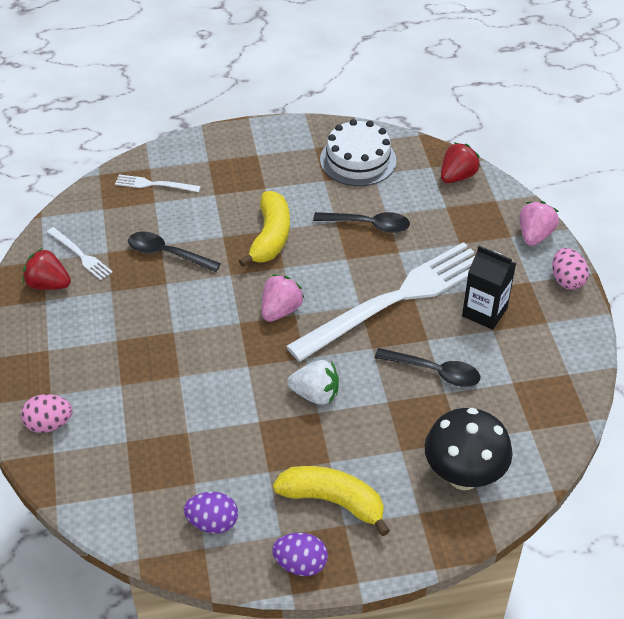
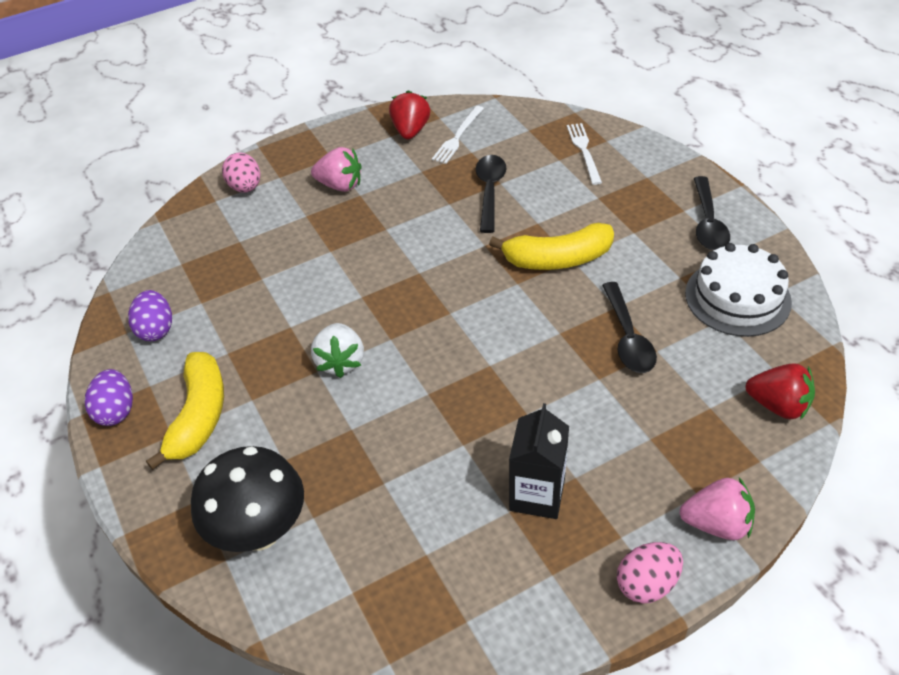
camera: 75 degrees right, 0 degrees up
(281, 310) = (451, 299): pink strawberry -> pink strawberry (340, 185)
(394, 300) = (513, 395): white fork -> none
(434, 372) = (413, 464): black spoon -> black spoon (708, 223)

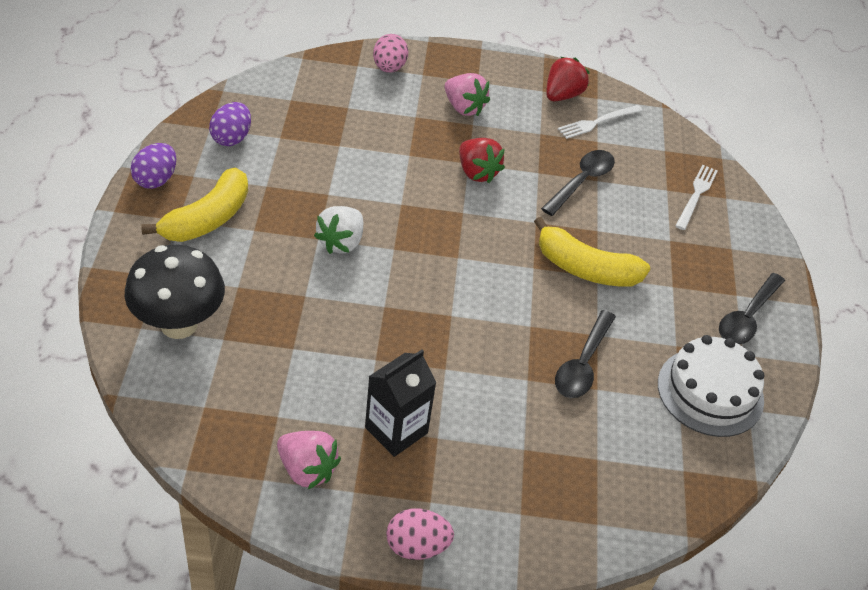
camera: 25 degrees right, 0 degrees up
(716, 524) = (513, 543): pink strawberry -> pink strawberry (307, 470)
(778, 405) = (656, 494): red strawberry -> red strawberry (477, 172)

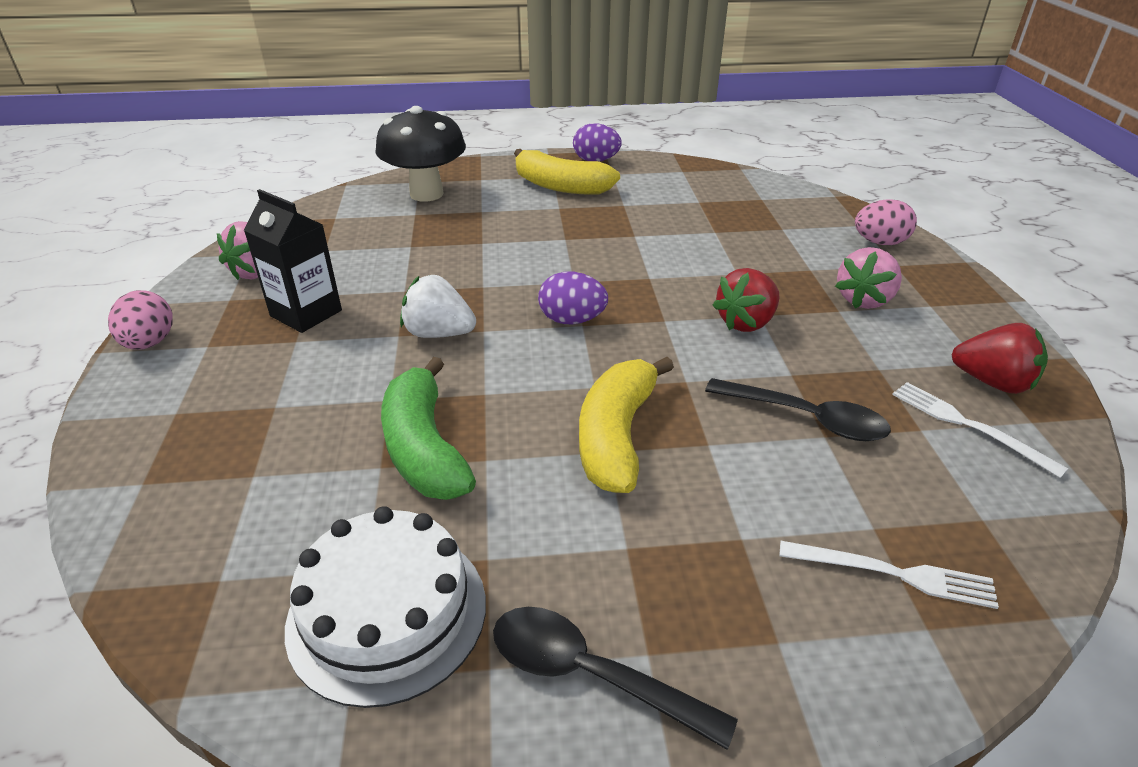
camera: 85 degrees right, 10 degrees down
(231, 138) = (677, 181): purple egg -> purple egg (572, 320)
(341, 242) = (566, 250): white strawberry -> white strawberry (439, 333)
(583, 364) = (424, 448): black spoon -> green banana

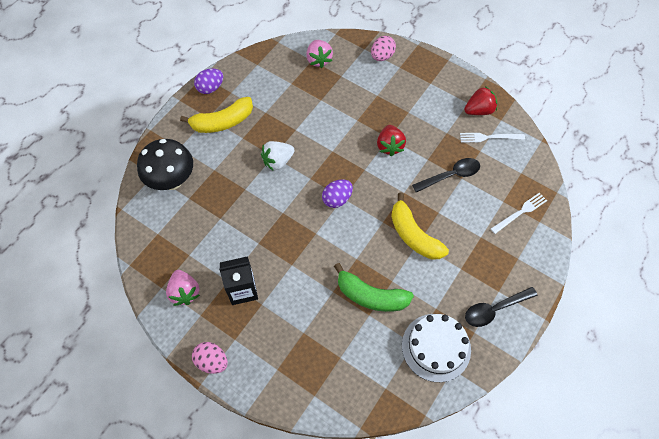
camera: 50 degrees left, 25 degrees up
(439, 333) = (304, 250): white strawberry -> white strawberry (278, 161)
(864, 300) = (410, 99): pink strawberry -> pink strawberry (319, 60)

